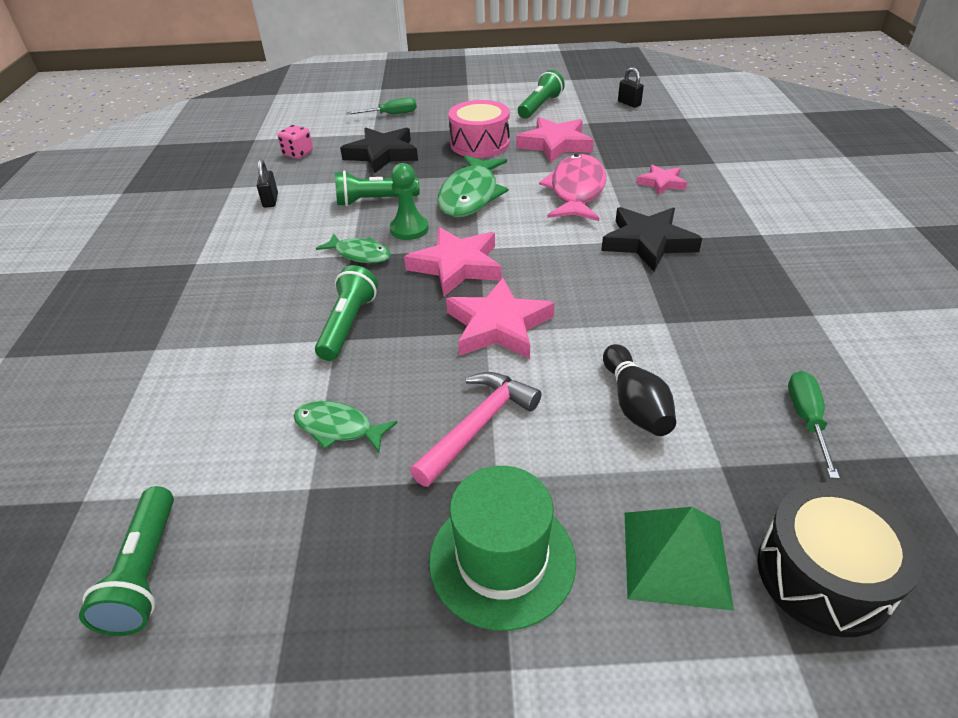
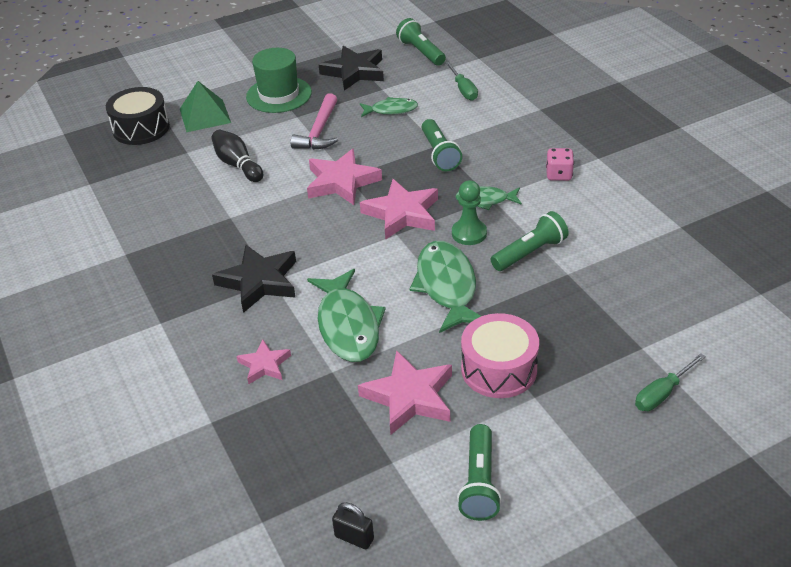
camera: 155 degrees right, 0 degrees up
(270, 200) = (623, 224): black padlock -> none
(298, 154) = (680, 287): pink dice -> pink dice (559, 175)
(382, 154) = (591, 315): black star -> black star (354, 72)
(576, 191) = (348, 325): pink fish -> green fish
(806, 419) = (140, 185): green screwdriver -> green screwdriver (463, 90)

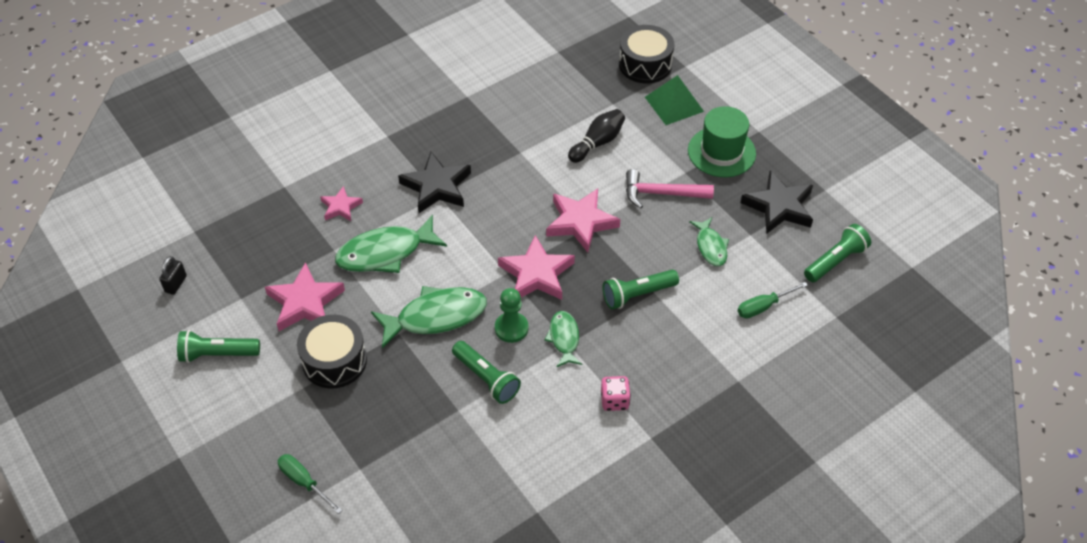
camera: 80 degrees right, 10 degrees up
(499, 369) = (334, 361): pink drum -> black drum

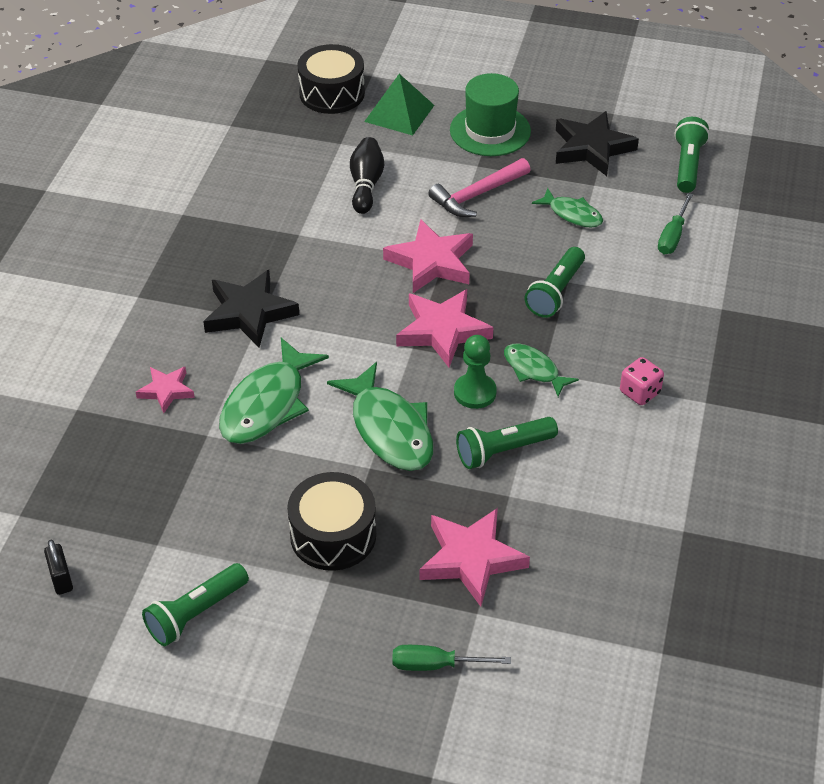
camera: 40 degrees left, 5 degrees down
(305, 302) = (235, 502): pink star -> pink star (471, 559)
(436, 317) = (389, 429): green fish -> green fish turned 120 degrees clockwise
(486, 378) = (503, 451): green flashlight -> green flashlight turned 150 degrees clockwise

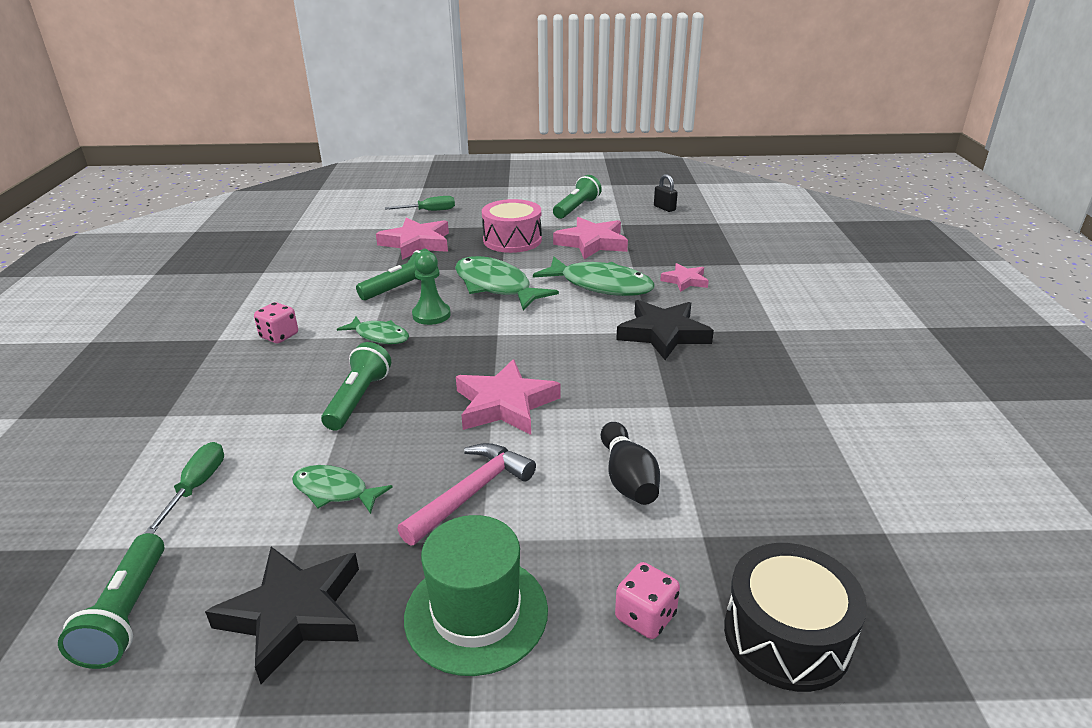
camera: 165 degrees right, 15 degrees down
(267, 404) = (600, 285): green fish -> green fish turned 105 degrees clockwise
(333, 535) = (512, 240): black drum -> pink drum
(399, 113) = (645, 617): green pyramid -> pink dice
(442, 331) = (473, 349): pink star -> pink star (592, 243)

